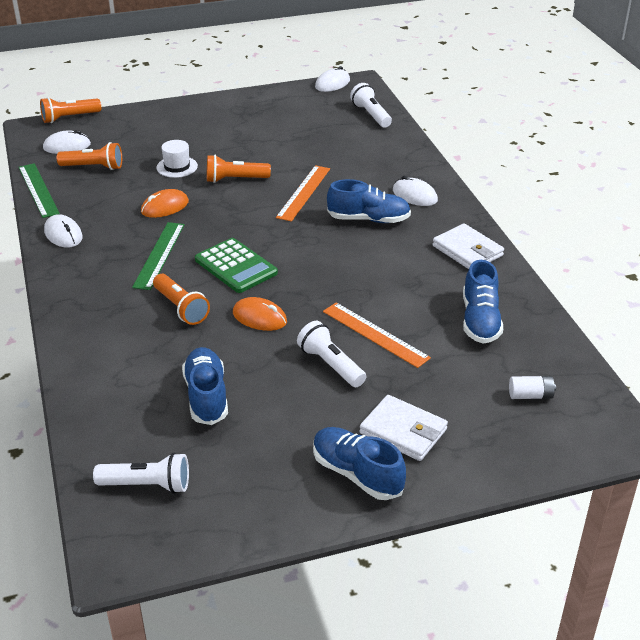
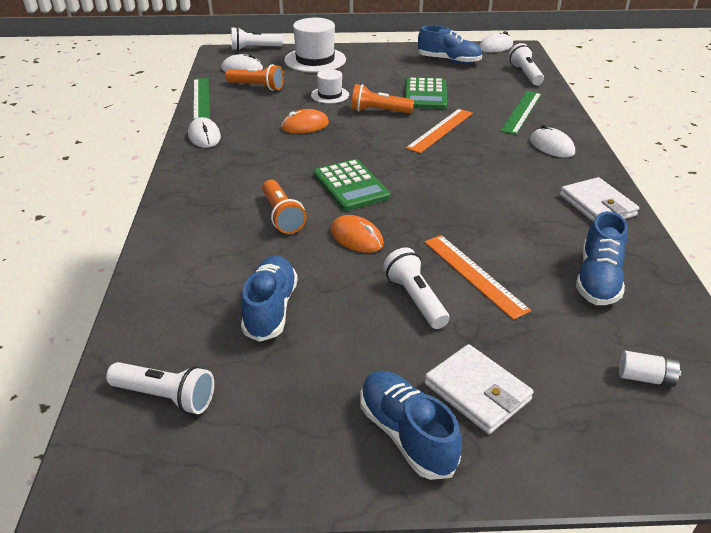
camera: 15 degrees right, 0 degrees up
(69, 118) = (254, 48): orange flashlight -> white flashlight
(144, 125) = (315, 60): none -> white hat
(159, 255) = (282, 165): green ruler -> green ruler (521, 112)
(276, 153) = (425, 94): none -> green calculator
(368, 219) = (498, 161): blue shoe -> blue shoe (449, 61)

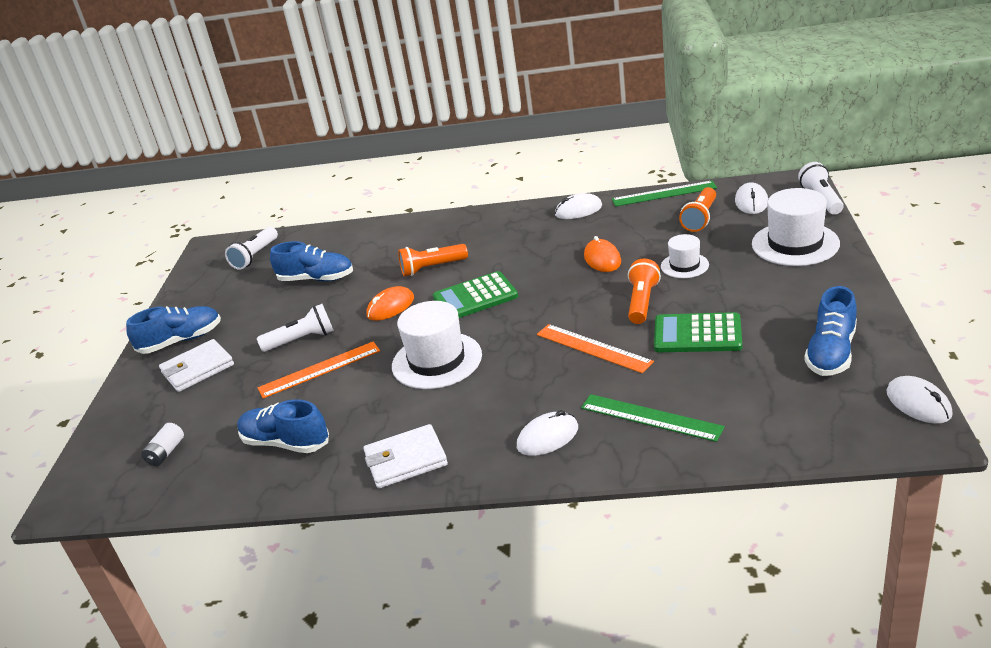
camera: 100 degrees right, 5 degrees down
(457, 200) = (437, 360): none -> white hat
(525, 74) = (795, 430): white flashlight -> none

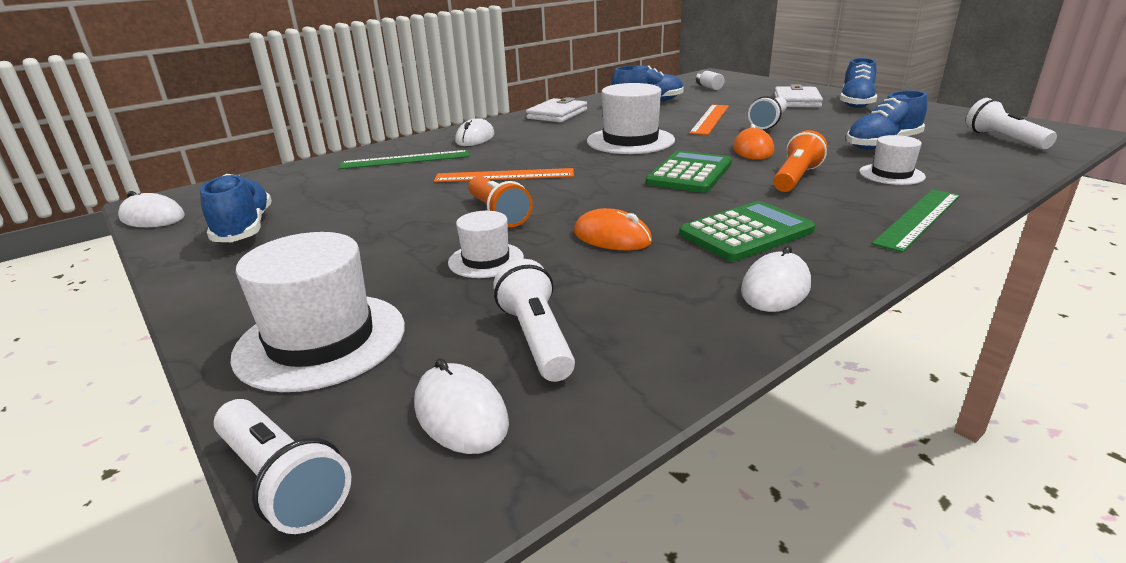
camera: 135 degrees right, 5 degrees down
(384, 252) = (891, 174): none -> white hat
(664, 194) = (678, 373): green ruler -> green ruler (918, 218)
(697, 334) = (406, 207): green calculator -> green calculator (746, 232)
(700, 218) = (536, 339): orange flashlight -> white flashlight

